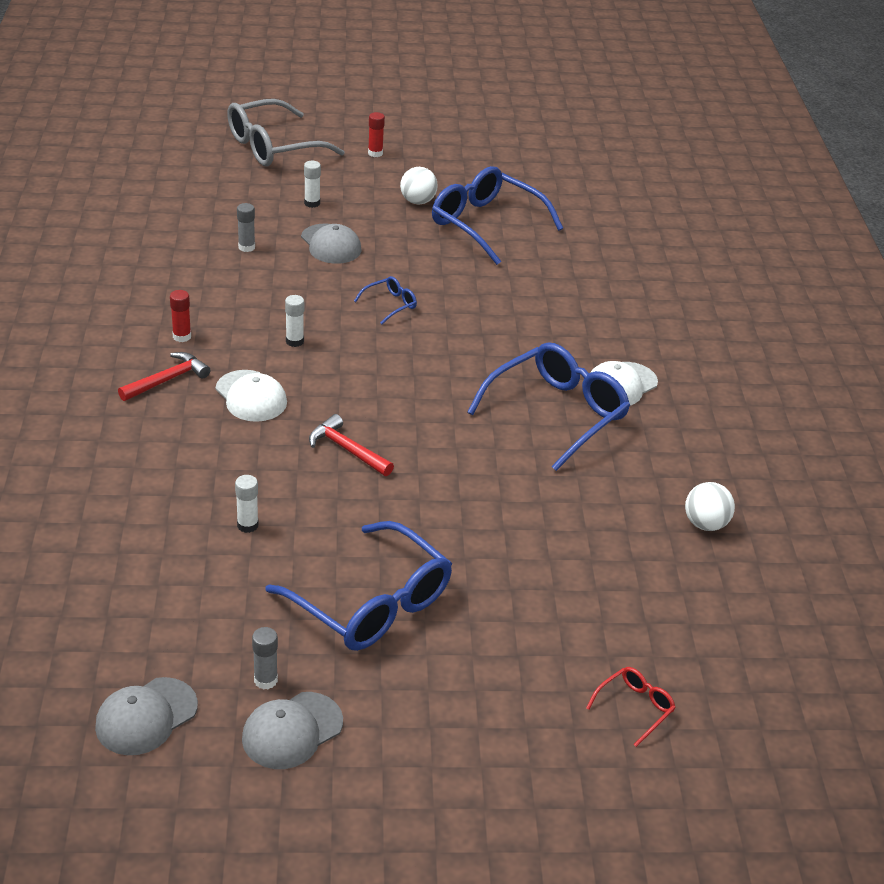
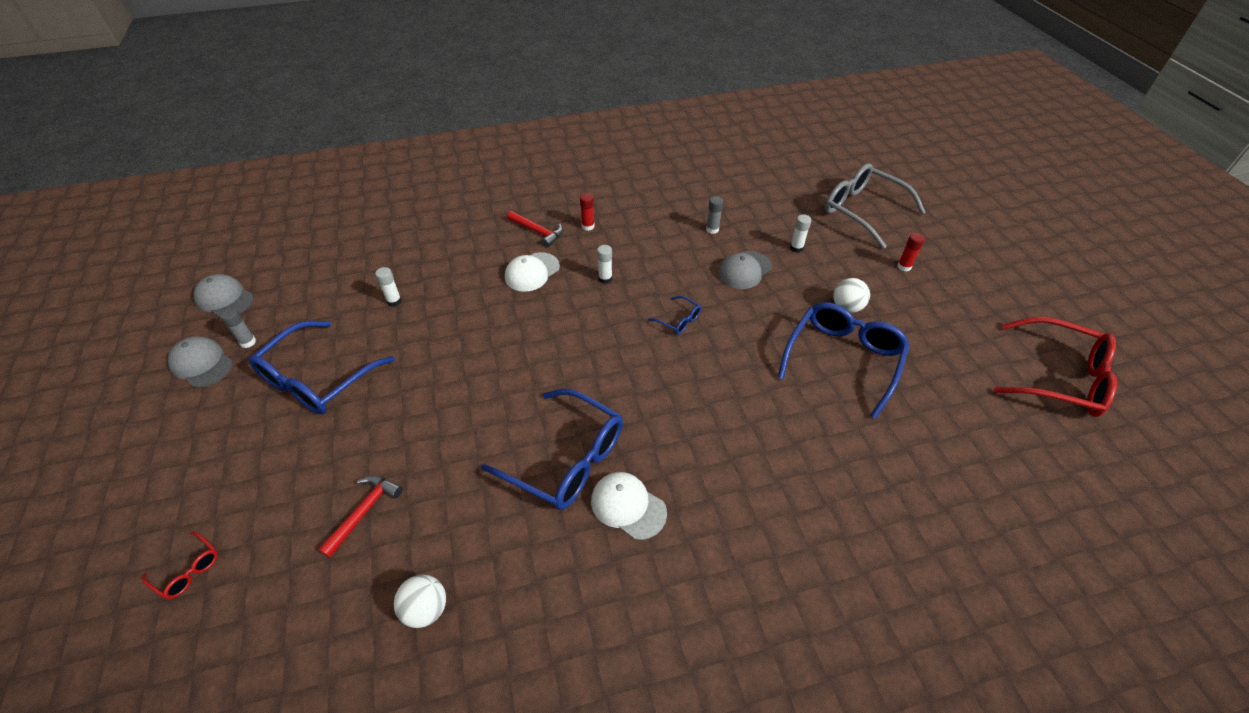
camera: 80 degrees right, 10 degrees up
(347, 450) = (484, 333): red hammer -> red hammer (364, 512)
(545, 132) = (1059, 378): none -> red glasses

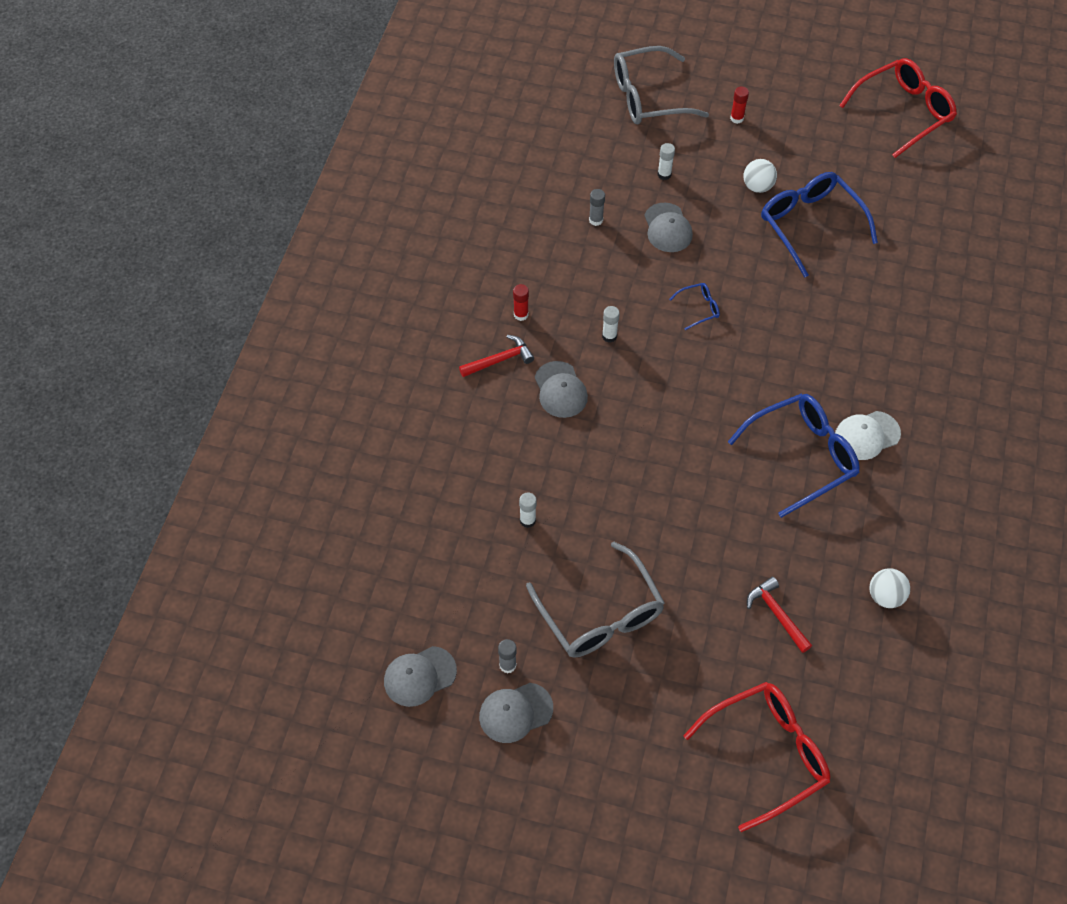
camera: 60 degrees left, 10 degrees up
(188, 570) = (767, 754): red glasses -> red glasses, size x2.27
(317, 379) = (600, 614): blue glasses -> grey glasses
(532, 272) = (560, 390): white cap -> grey cap

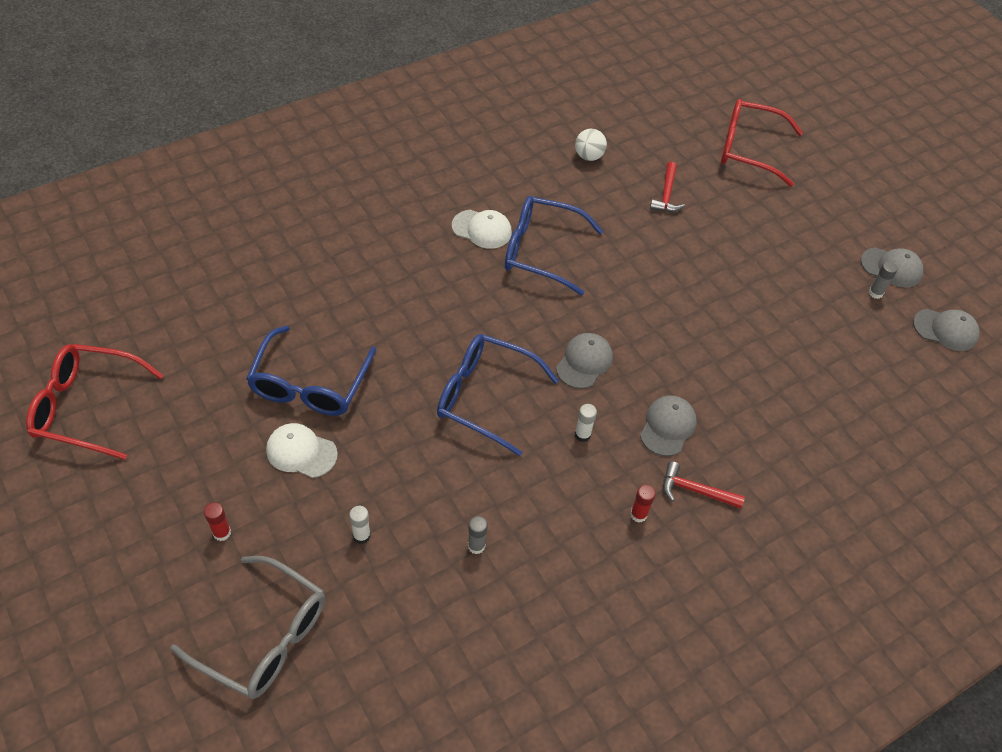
camera: 140 degrees left, 5 degrees down
(527, 520) = (783, 360): white glue stick -> none
(600, 614) = (784, 273): grey glasses -> none
(667, 228) = (424, 483): grey cap -> grey cap (584, 362)
(699, 308) = (485, 397): blue glasses -> blue glasses, size x2.27
(757, 186) = (301, 452): white ball -> white cap

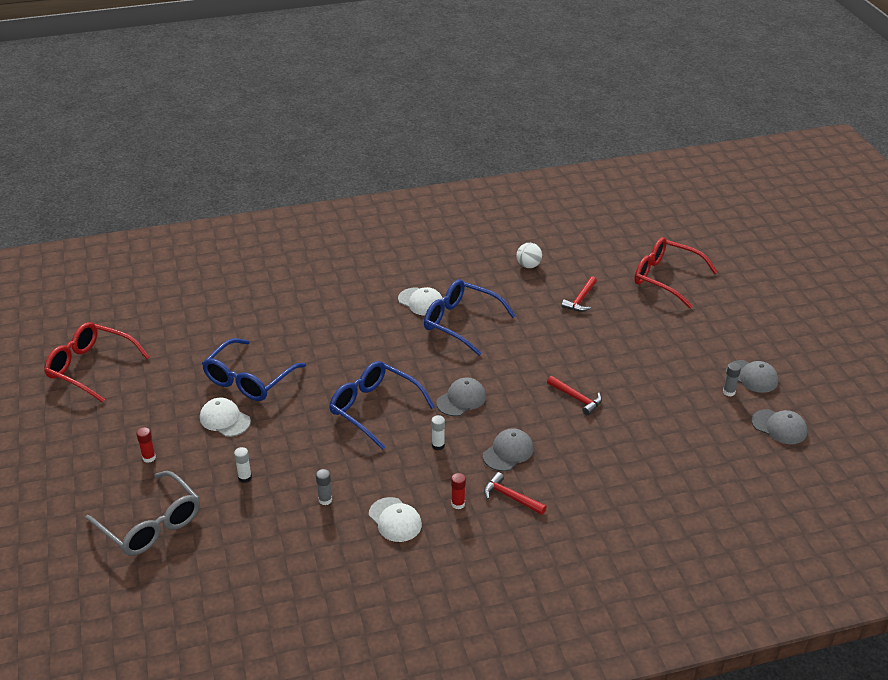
camera: 20 degrees right, 15 degrees down
(573, 555) = (395, 520): none -> white cap
(715, 334) = (576, 398): none -> red hammer

